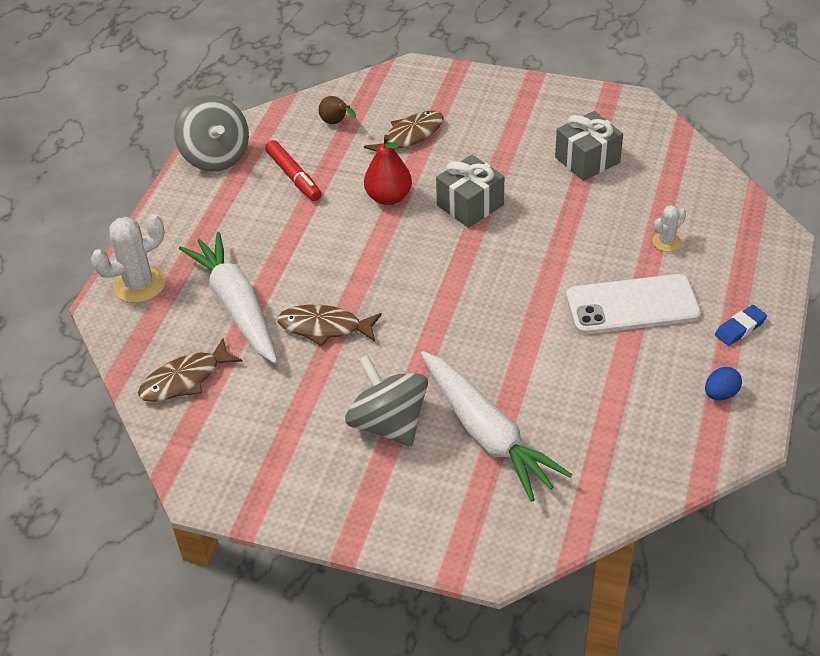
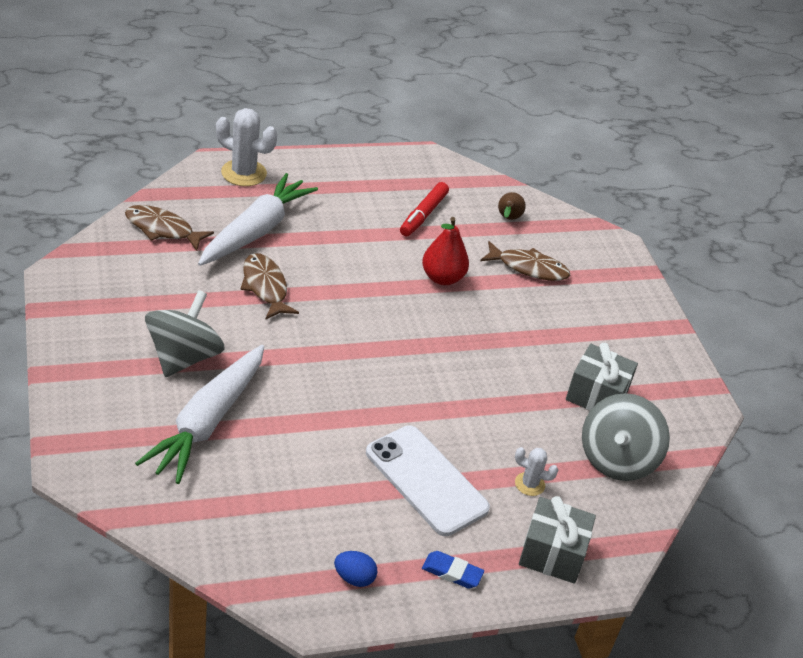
camera: 50 degrees right, 5 degrees down
(216, 156) = (412, 165): grey spinning top -> grey spinning top (616, 459)
(470, 205) = (472, 332): grey gift -> grey gift (552, 553)

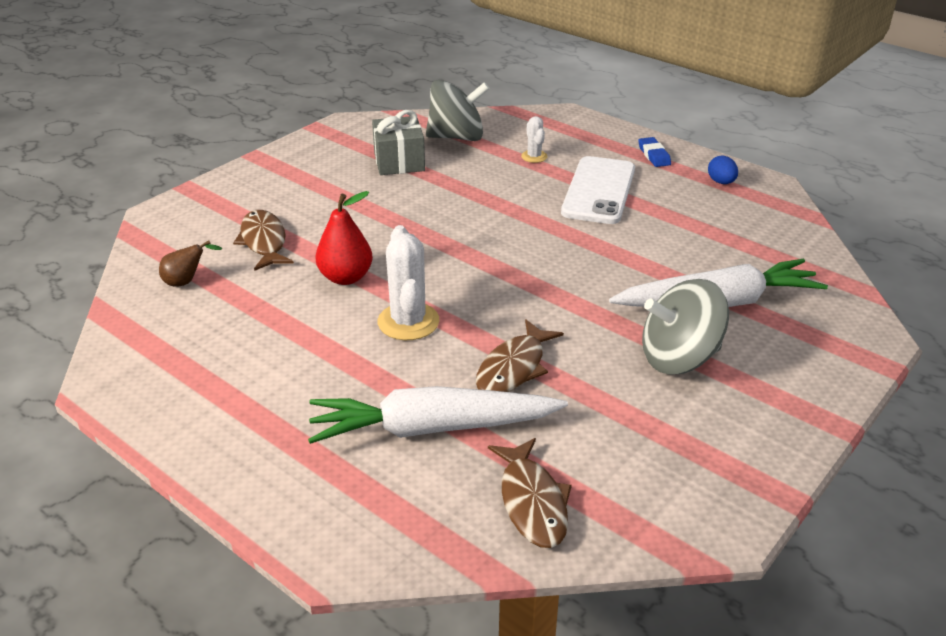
camera: 120 degrees left, 5 degrees down
(244, 173) = (325, 511): white cactus -> white cactus (408, 322)
(423, 215) = (246, 333): red marker -> none
(552, 553) = (579, 132): grey gift -> none

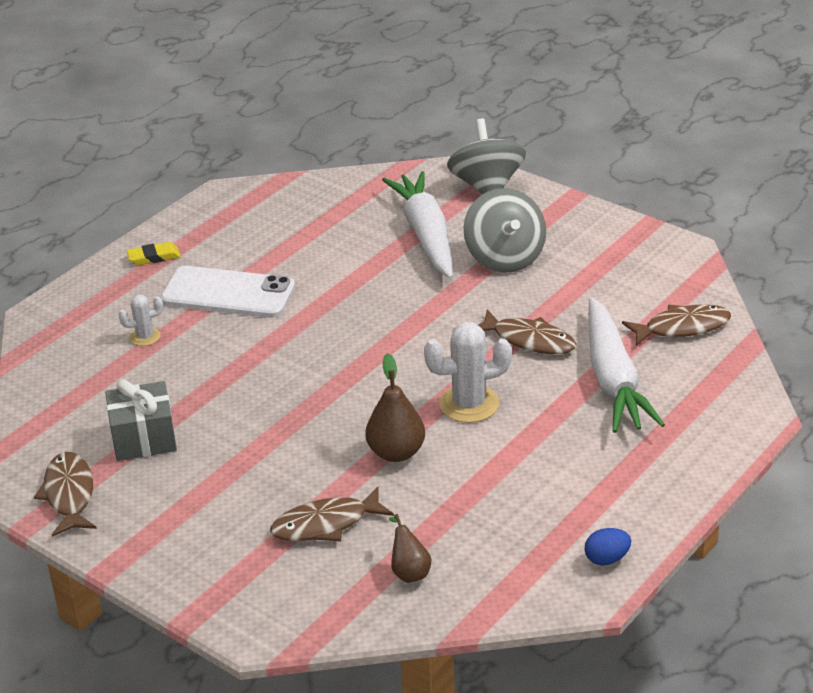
camera: 90 degrees left, 0 degrees up
(342, 138) = (69, 495): none -> brown fish
(346, 277) = (396, 453): red pear -> brown pear
(457, 137) = (84, 397): grey spinning top -> grey spinning top (487, 186)
(654, 155) = (154, 257): blue eraser -> yellow eraser
(721, 182) = (217, 220): blue egg -> blue egg (607, 559)

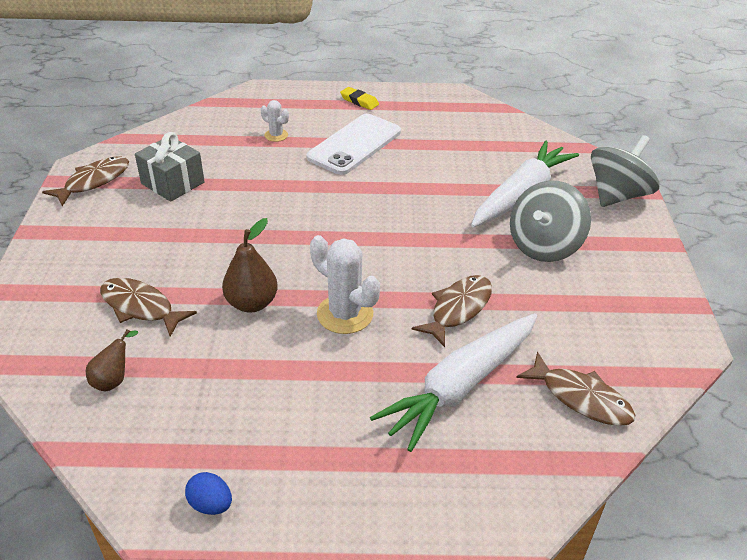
camera: 50 degrees right, 5 degrees up
(228, 294) = (354, 144): white phone -> white phone turned 60 degrees clockwise
(529, 340) = (458, 309): brown fish -> brown fish turned 135 degrees counterclockwise

